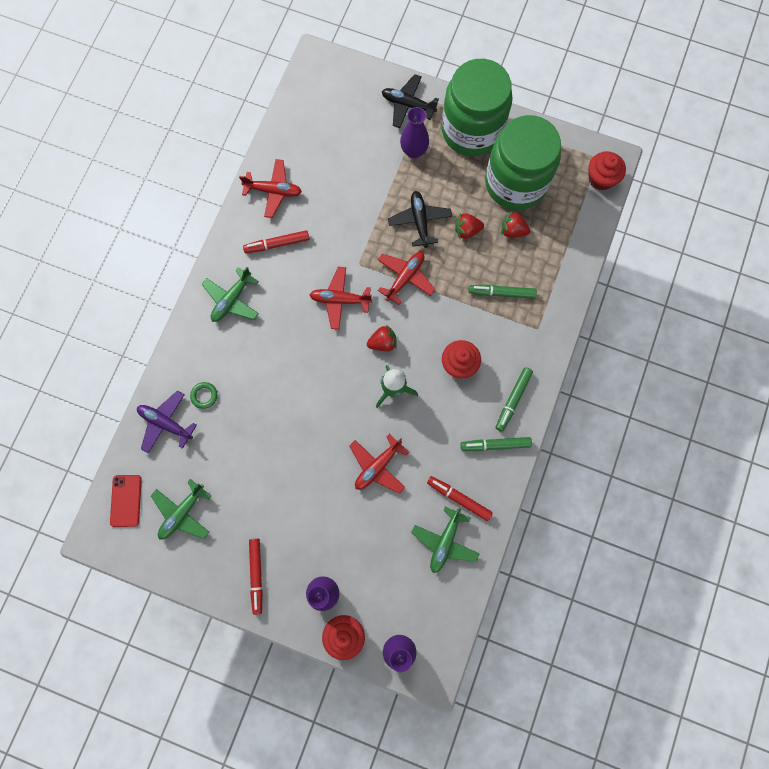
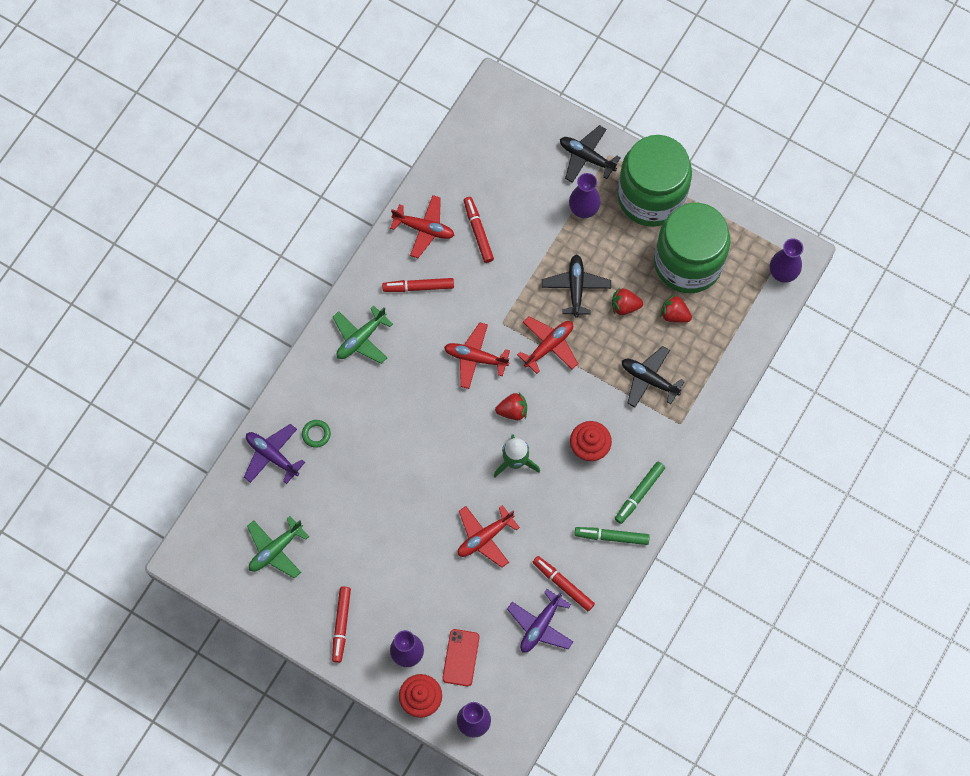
camera: 10 degrees right, 5 degrees down
(126, 500) = (219, 527): red phone -> red phone (460, 657)
(323, 186) = (478, 232): none -> red marker
(445, 541) = (540, 625): green plane -> purple plane
(501, 293) = (649, 379): green marker -> black plane
(601, 178) = (782, 273): red cupcake -> purple vase

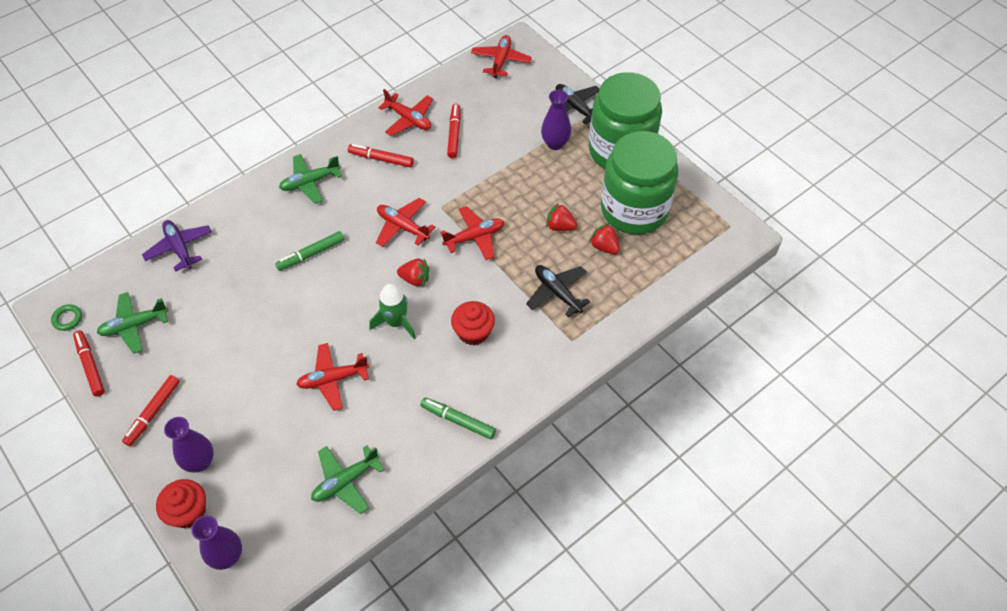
camera: 20 degrees right, 15 degrees down
(316, 434) = (228, 243): green ring -> green ring (67, 319)
(460, 657) = (250, 485): red phone -> none
(487, 121) = (501, 61): none -> red plane
(540, 625) = (345, 481): purple plane -> green plane
(563, 584) = (388, 449): red marker -> red marker (90, 366)
(576, 287) = (521, 199): black plane -> none
(639, 494) = (503, 390): green marker -> green marker (311, 254)
(782, 273) = (722, 244): purple vase -> none

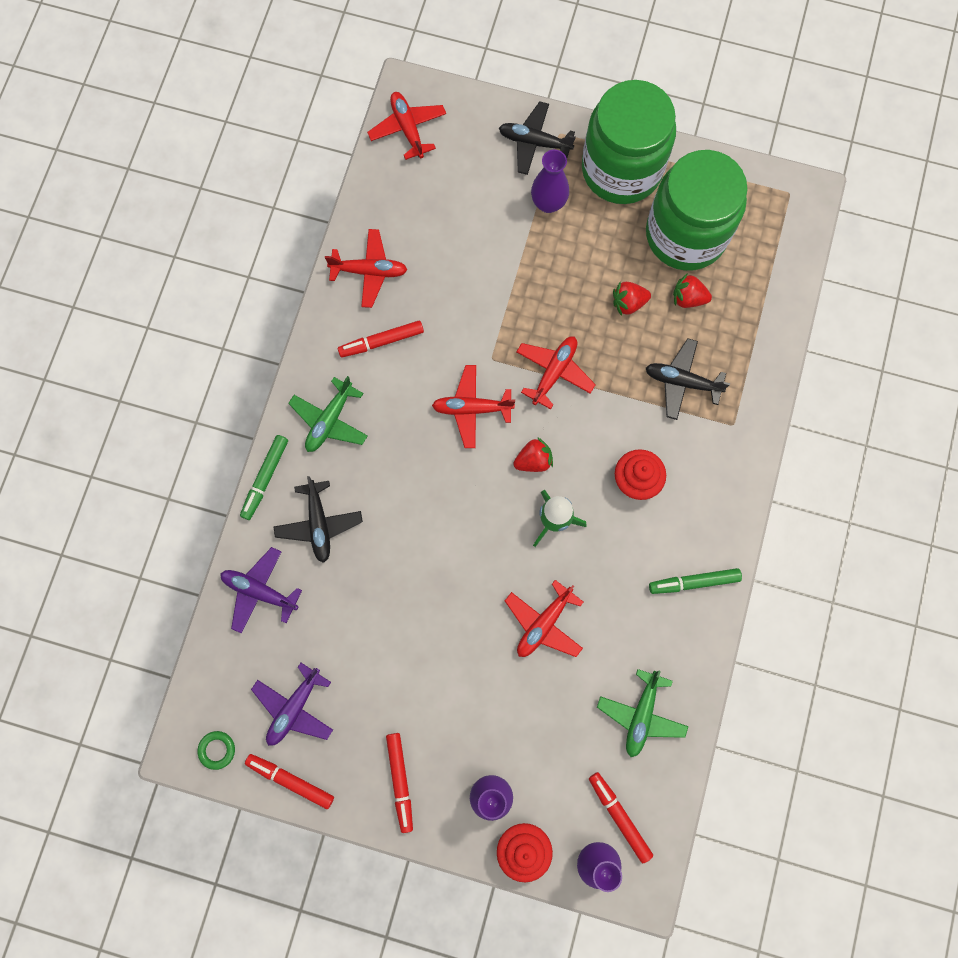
camera: 35 degrees left, 20 degrees up
(134, 325) = (294, 708): green plane -> purple plane
(249, 233) = (319, 524): none -> black plane
(311, 254) = (405, 504): green marker -> green marker (265, 478)
(454, 134) = (433, 259): red marker -> red marker (619, 816)

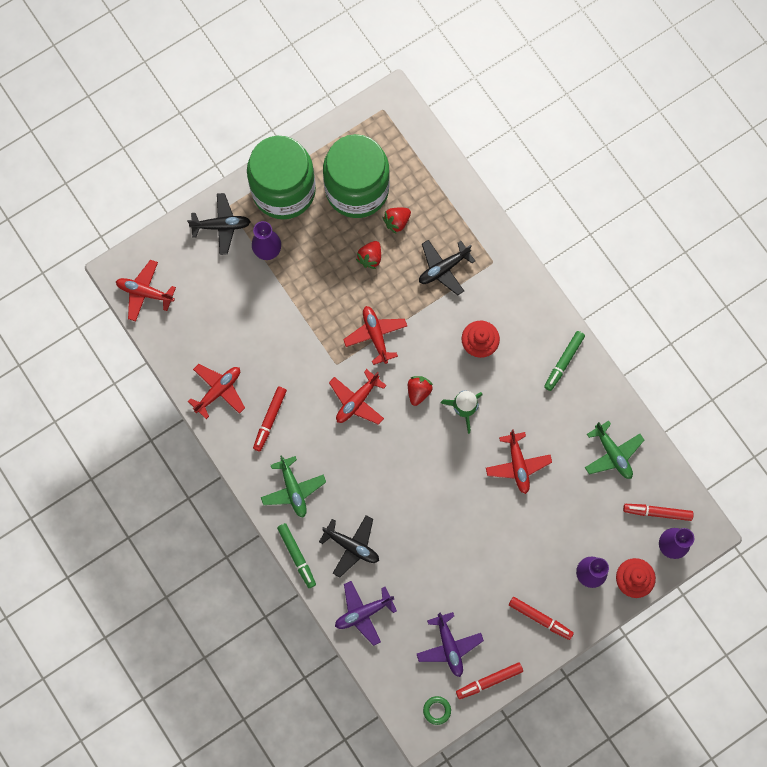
camera: 50 degrees left, 0 degrees up
(534, 142) = (221, 226): black plane -> black plane turned 150 degrees counterclockwise

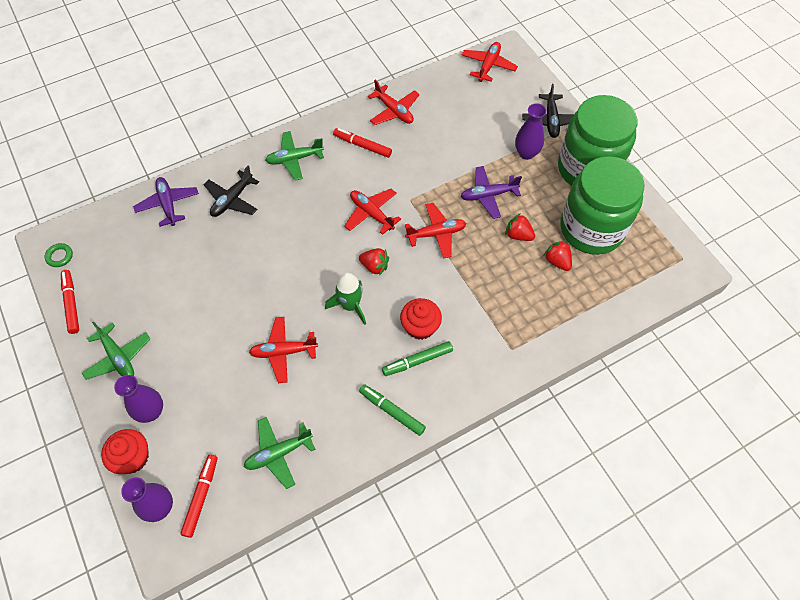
camera: 95 degrees right, 15 degrees down
(297, 556) = (233, 158): green marker -> green marker (417, 361)
(443, 268) = (505, 300): black plane -> none
(449, 646) = (116, 272): purple plane -> purple plane (488, 195)
(540, 618) = (118, 357): red marker -> green plane

